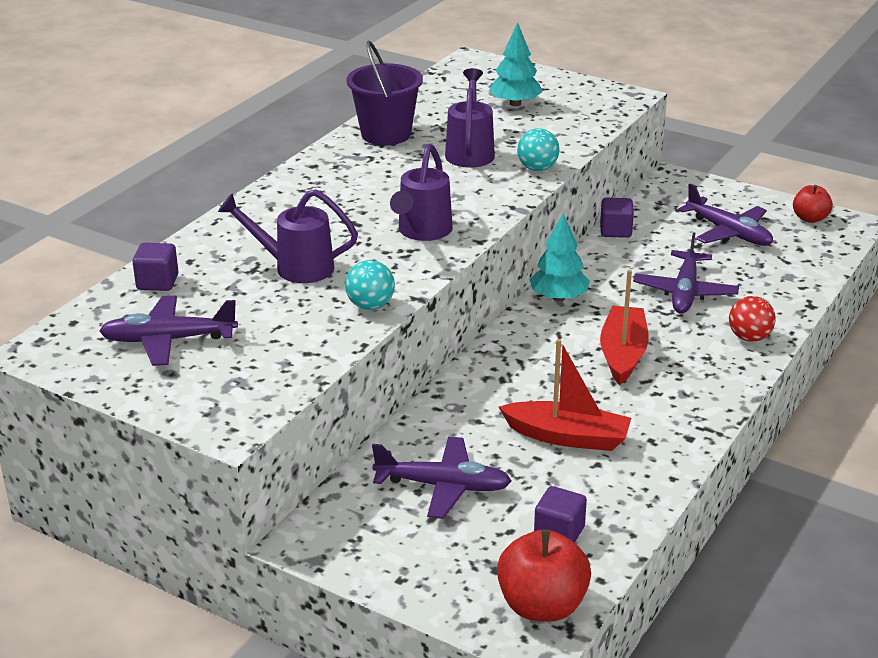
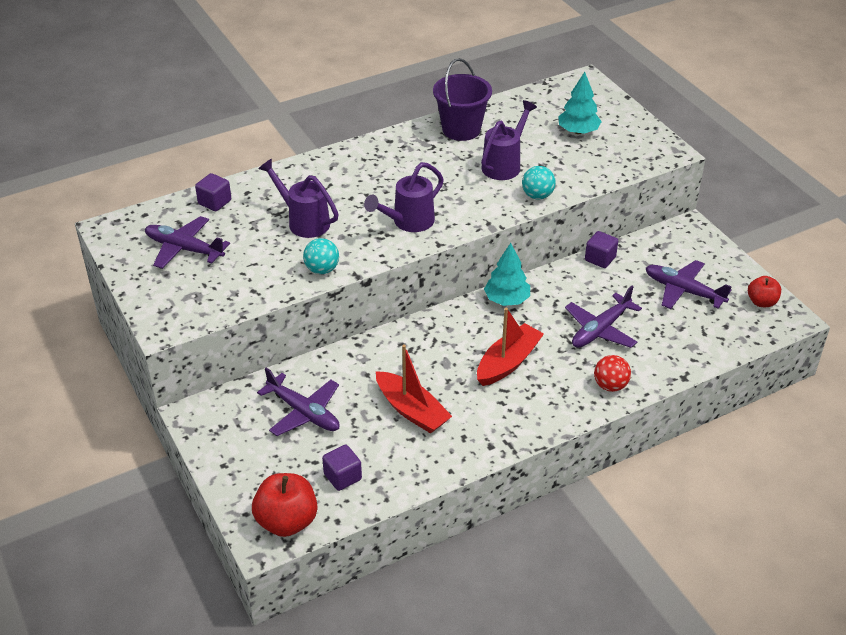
camera: 30 degrees right, 10 degrees up
(728, 232) = (684, 291): purple plane -> purple plane turned 135 degrees clockwise

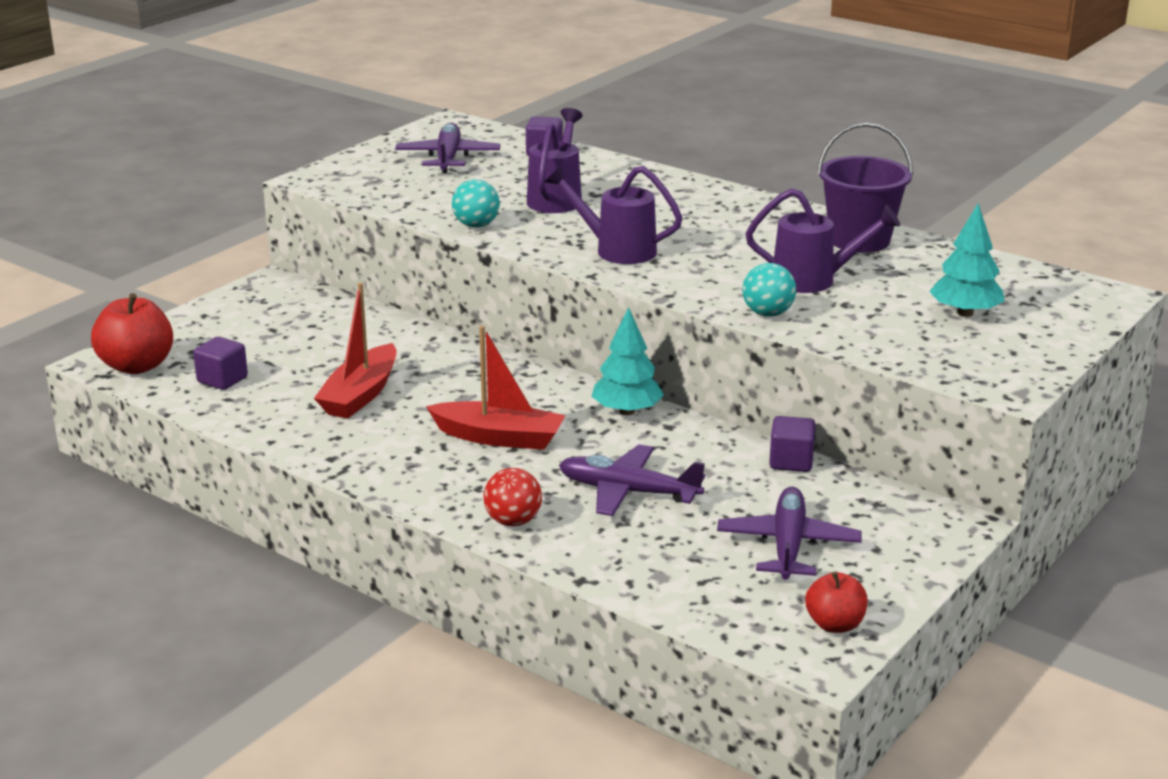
camera: 65 degrees right, 15 degrees down
(303, 412) = (313, 335): purple plane -> none

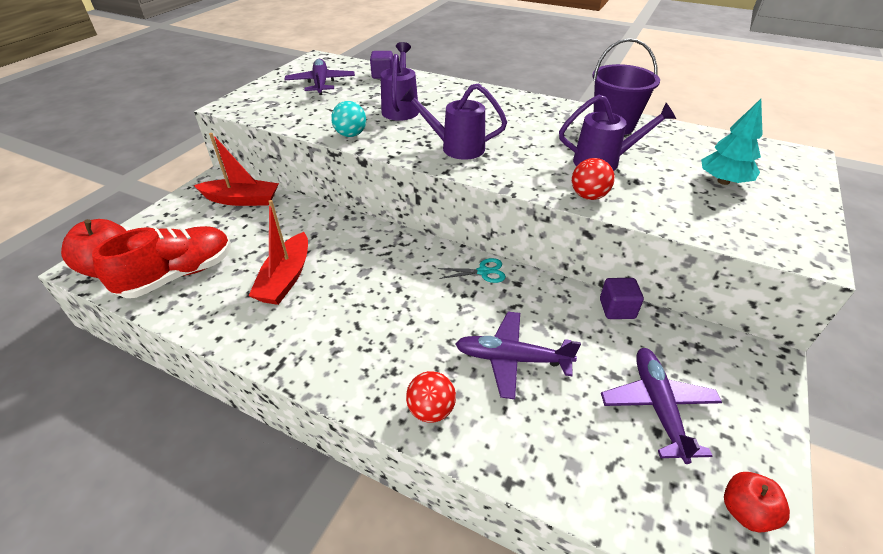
camera: 10 degrees left, 15 degrees up
(222, 380) = (178, 275): purple cube -> red shoe
(499, 437) = (398, 311): red boat -> red boat (242, 200)
(627, 411) = (483, 272): turquoise tree -> turquoise scissors
(767, 314) = (588, 196): turquoise ball -> red ball

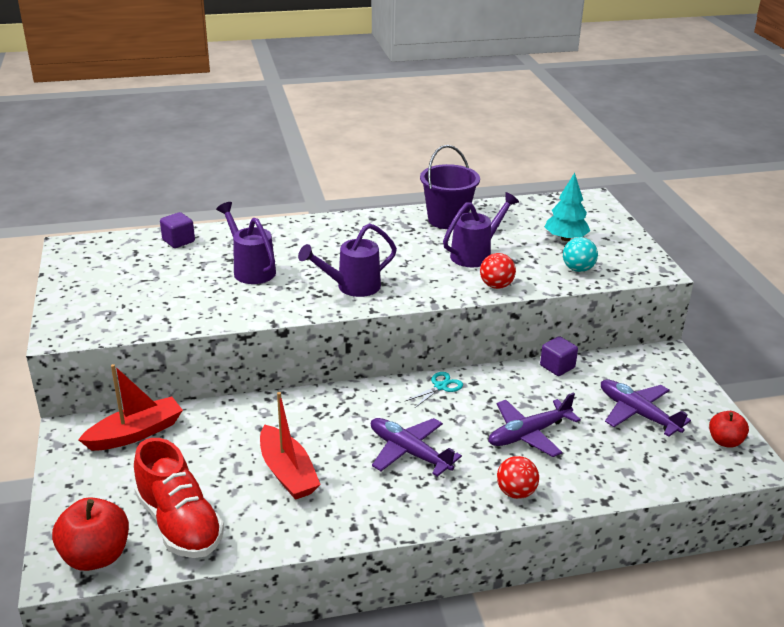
camera: 40 degrees left, 10 degrees down
(178, 275) = (179, 523): red shoe -> red shoe turned 135 degrees clockwise
(321, 84) = (125, 273): purple plane -> purple plane (409, 452)
(351, 135) = (243, 312): turquoise ball -> turquoise ball (578, 269)

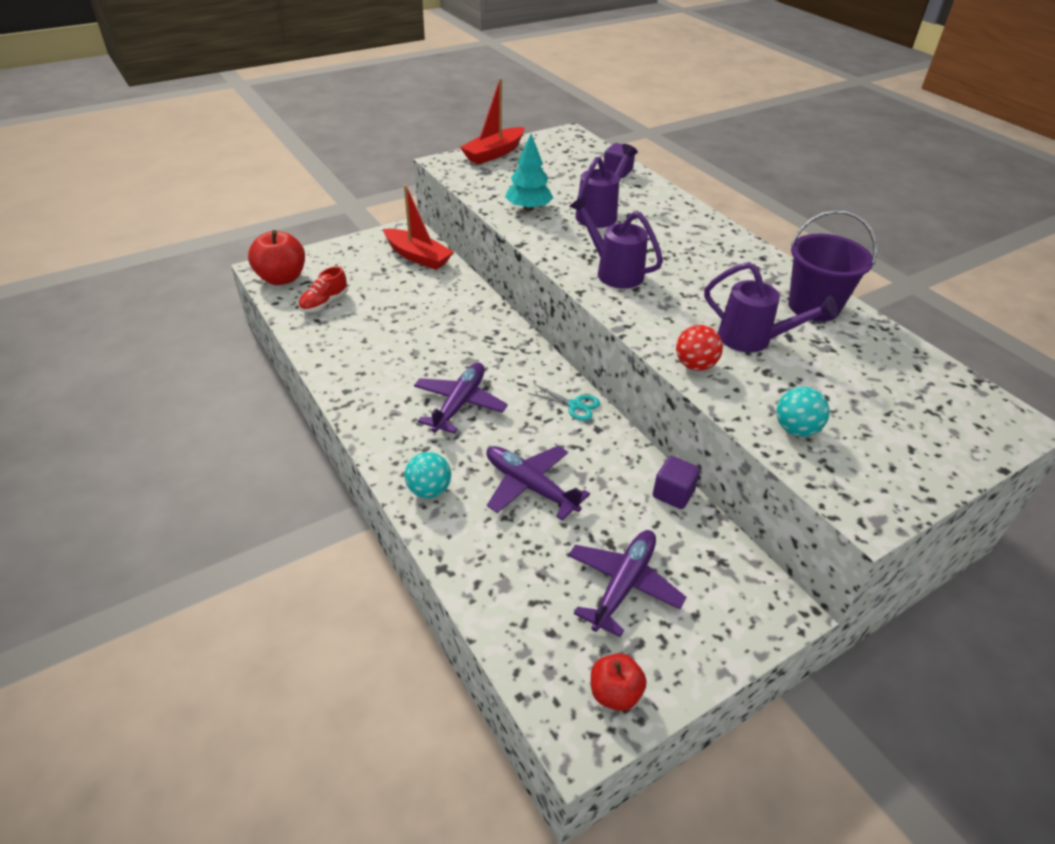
camera: 70 degrees right, 10 degrees up
(179, 523) = (324, 303): red shoe -> red shoe, size x0.54
(287, 473) = (401, 339): red boat -> red boat (494, 153)
(516, 492) = (429, 490): red ball -> turquoise ball
(565, 238) = (868, 409): turquoise tree -> turquoise tree (528, 208)

